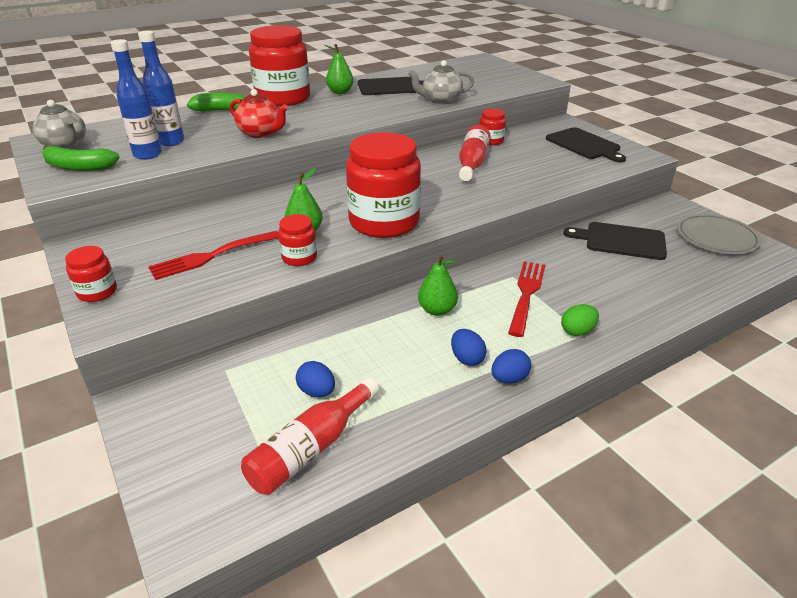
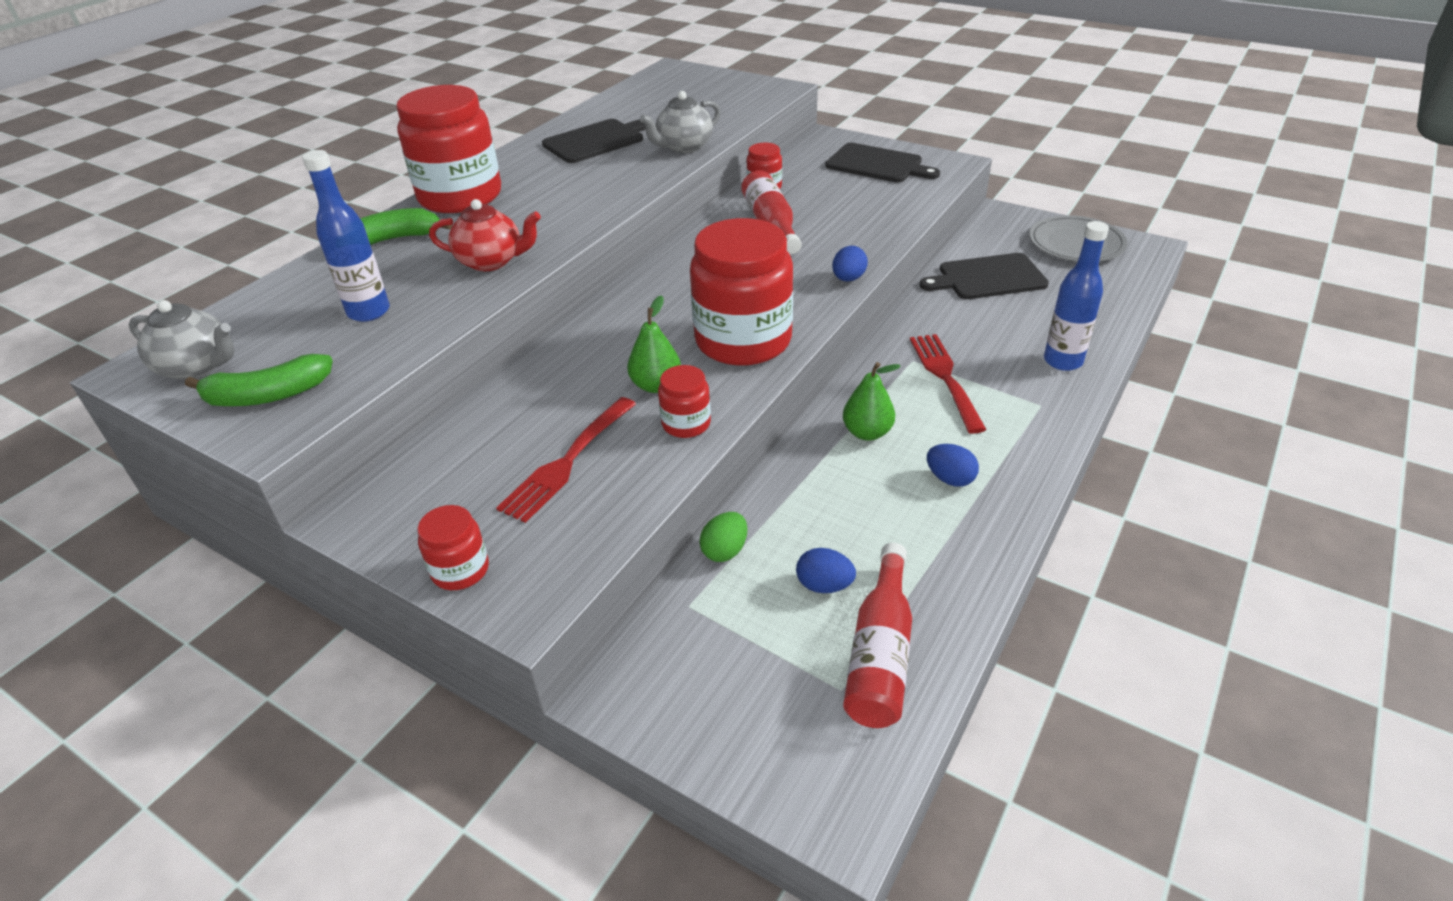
camera: 25 degrees left, 5 degrees up
(147, 155) = (357, 343): blue bottle -> blue bottle (1063, 361)
(340, 92) = (533, 166): green pear -> none
(509, 379) = (1011, 485): blue egg -> blue egg (848, 279)
(577, 331) = (1032, 403): green egg -> green egg (725, 551)

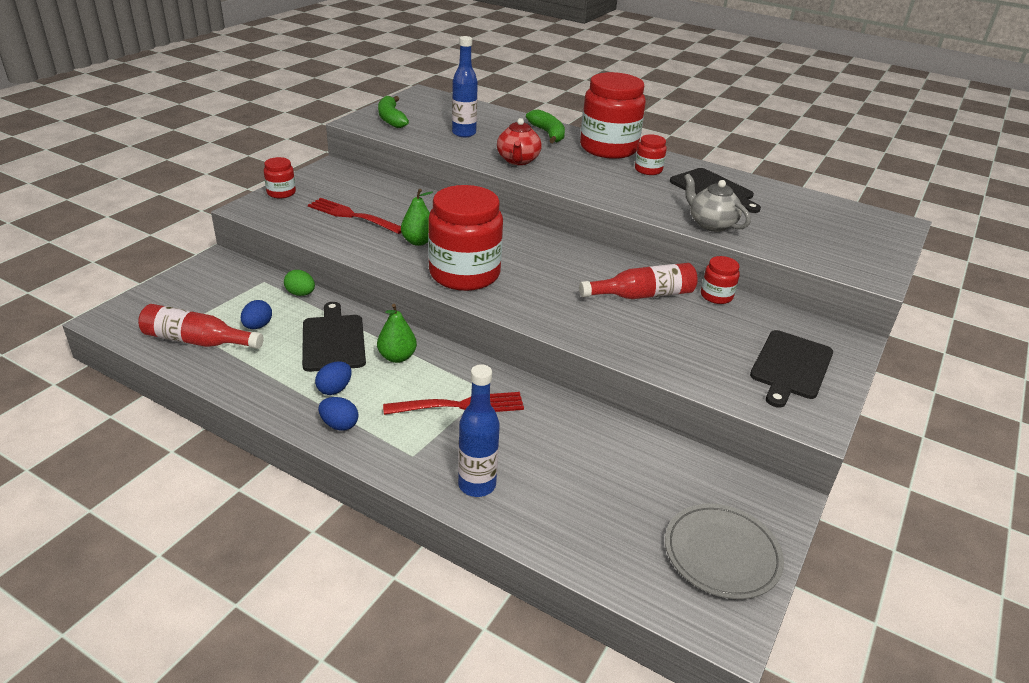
camera: 85 degrees right, 5 degrees down
(198, 367) = (421, 103): grey teapot -> none
(686, 424) = (375, 250): red jar -> red jar (648, 170)
(848, 279) = (550, 326): blue egg -> blue egg (339, 425)
(988, 278) = (630, 461): black cutting board -> black cutting board (333, 340)

